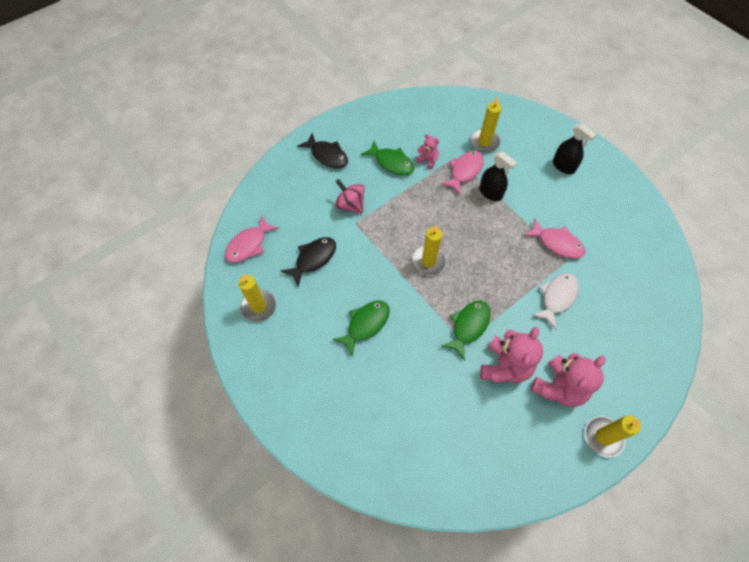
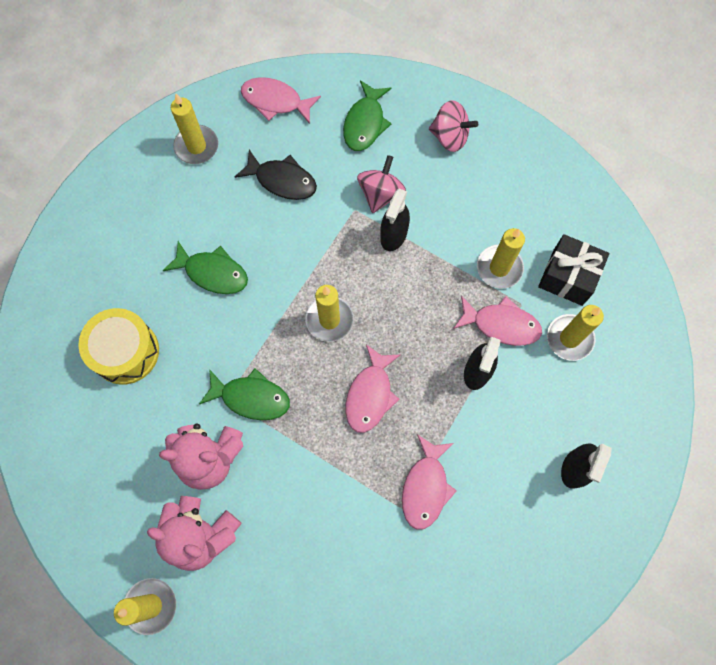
camera: 70 degrees right, 10 degrees up
(327, 155) = (450, 137): black fish -> pink spinning top
(382, 207) = (393, 235): none -> black spray bottle
(391, 162) = (473, 221): green fish -> green fish (365, 123)
(405, 403) = (125, 352): none -> yellow drum
(427, 160) = (499, 268): pink teddy bear -> yellow candle
(446, 130) = (567, 277): none -> black gift
(488, 254) = (370, 395): none -> pink fish
(557, 297) = (334, 505): white fish -> none

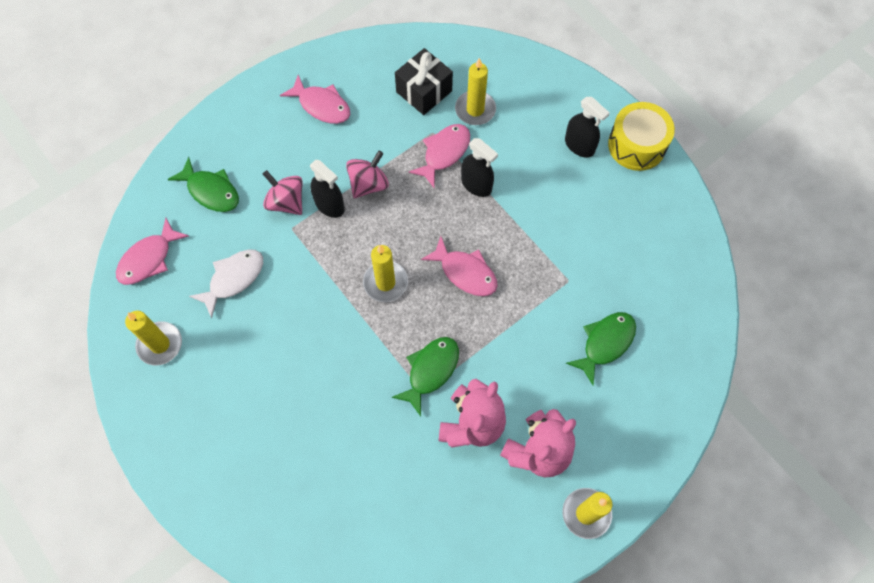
camera: 70 degrees left, 5 degrees down
(125, 352) = (342, 471): yellow drum -> yellow drum (636, 145)
(212, 273) = (297, 368): green fish -> green fish (605, 343)
(282, 180) = (233, 279): black fish -> white fish
(425, 487) = (558, 257): pink fish -> pink fish (321, 105)
(450, 137) = (258, 129): pink spinning top -> pink spinning top (368, 184)
(499, 268) = (395, 136): yellow candle -> none

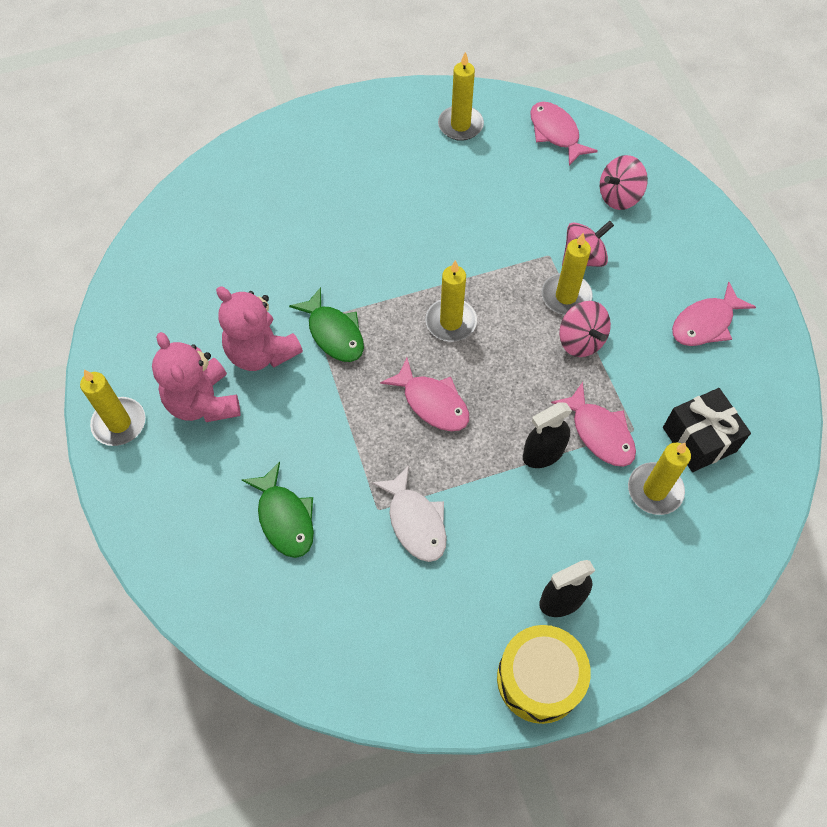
camera: 110 degrees right, 5 degrees down
(211, 191) = (619, 196): green fish -> pink spinning top
(233, 279) = (507, 193): white fish -> white fish (415, 521)
(329, 205) = (566, 296): black spray bottle -> yellow candle
(465, 272) = (432, 402): pink fish -> pink fish turned 105 degrees counterclockwise

